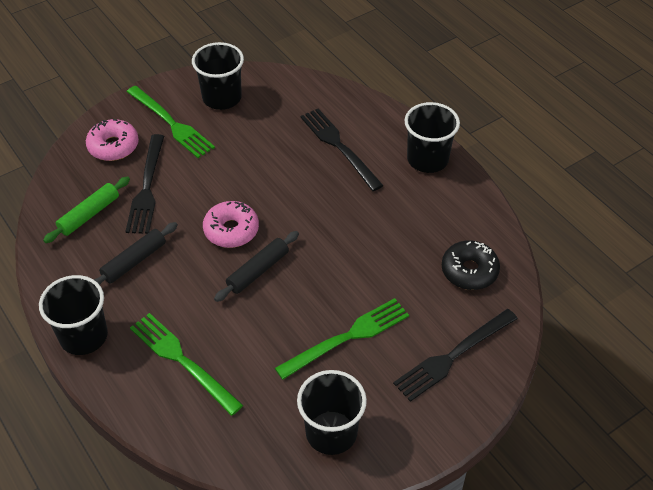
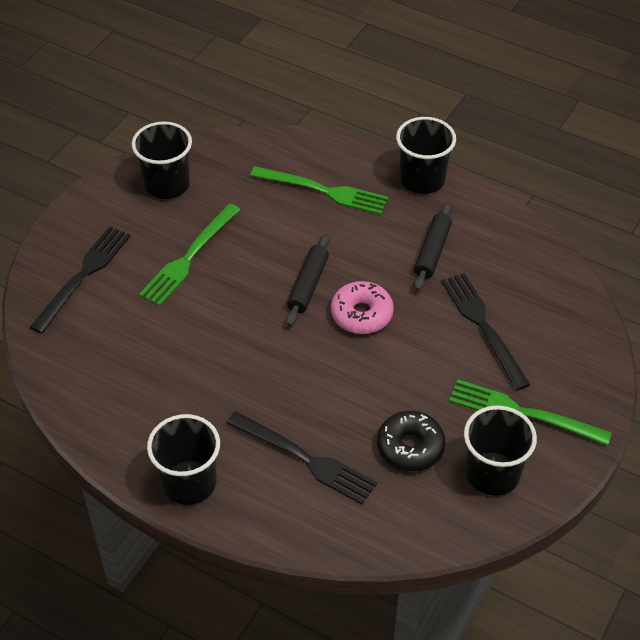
camera: 155 degrees right, 0 degrees up
(89, 214) = (515, 278): green rolling pin -> none
(113, 146) = (561, 359): pink donut -> none
(469, 271) = (93, 361): black donut -> black donut (410, 447)

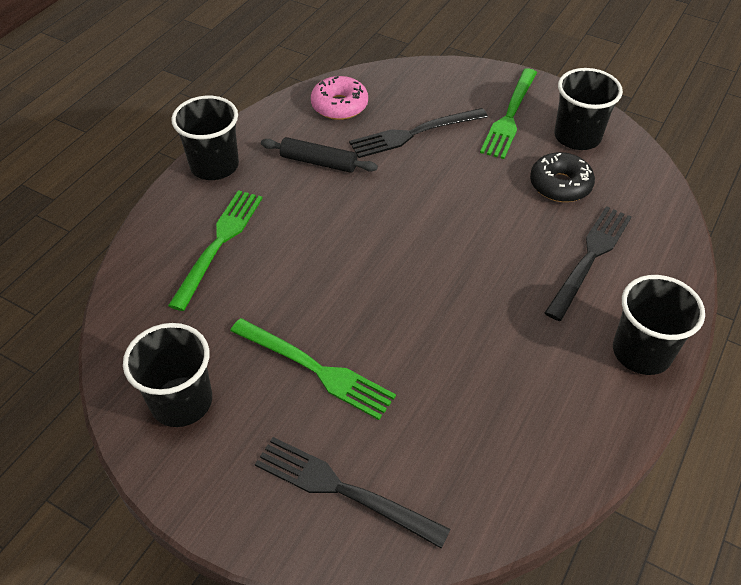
camera: 90 degrees left, 0 degrees up
(308, 285) = (362, 257): black rolling pin -> none
(361, 314) = (402, 215): pink donut -> pink donut (339, 106)

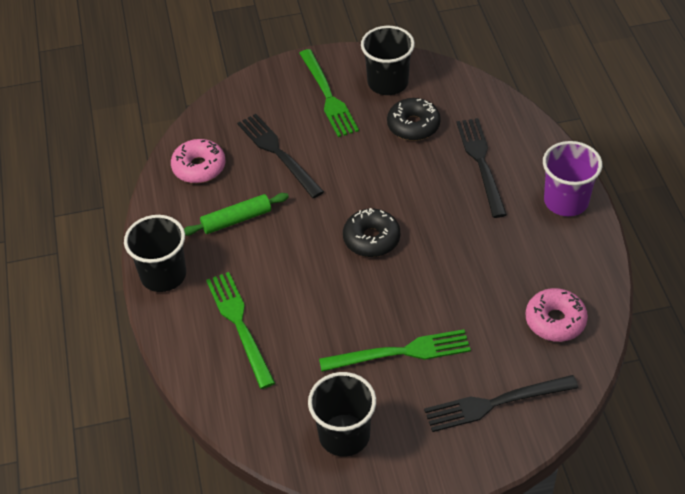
camera: 40 degrees left, 0 degrees up
(318, 162) = (236, 220): black rolling pin -> green rolling pin
(409, 253) = (371, 239): none -> black donut
(414, 133) = (278, 153): black fork -> black fork turned 120 degrees clockwise
(496, 459) = (555, 321): none -> pink donut
(641, 352) = (566, 201): black cup -> purple cup

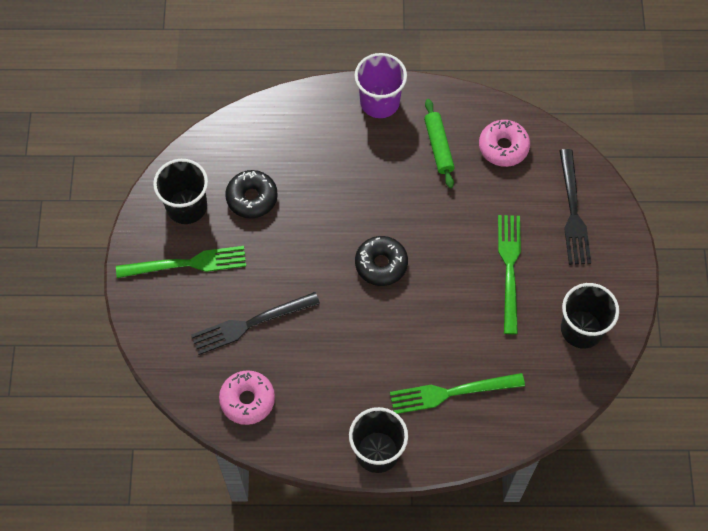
camera: 80 degrees left, 15 degrees up
(236, 220) = (326, 375): green rolling pin -> green rolling pin (438, 146)
(481, 163) = (316, 154): black fork -> none

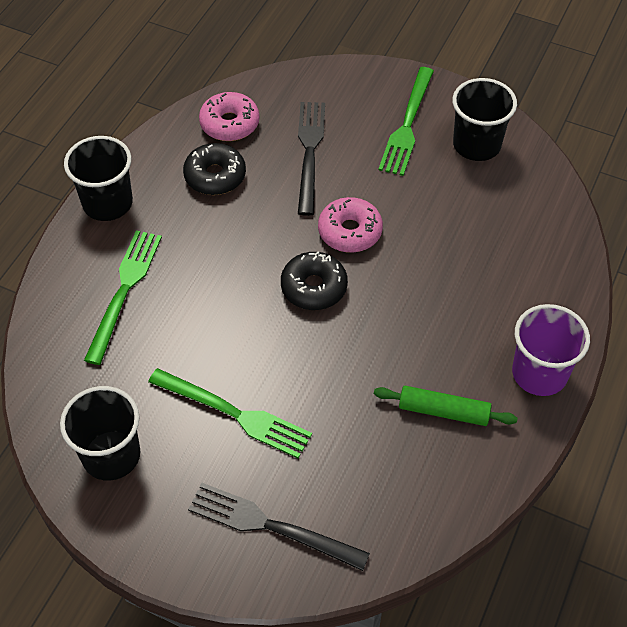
camera: 115 degrees right, 10 degrees down
(252, 198) = (460, 202): black donut -> black donut (215, 176)
(503, 147) = (408, 487): pink donut -> pink donut (350, 231)

